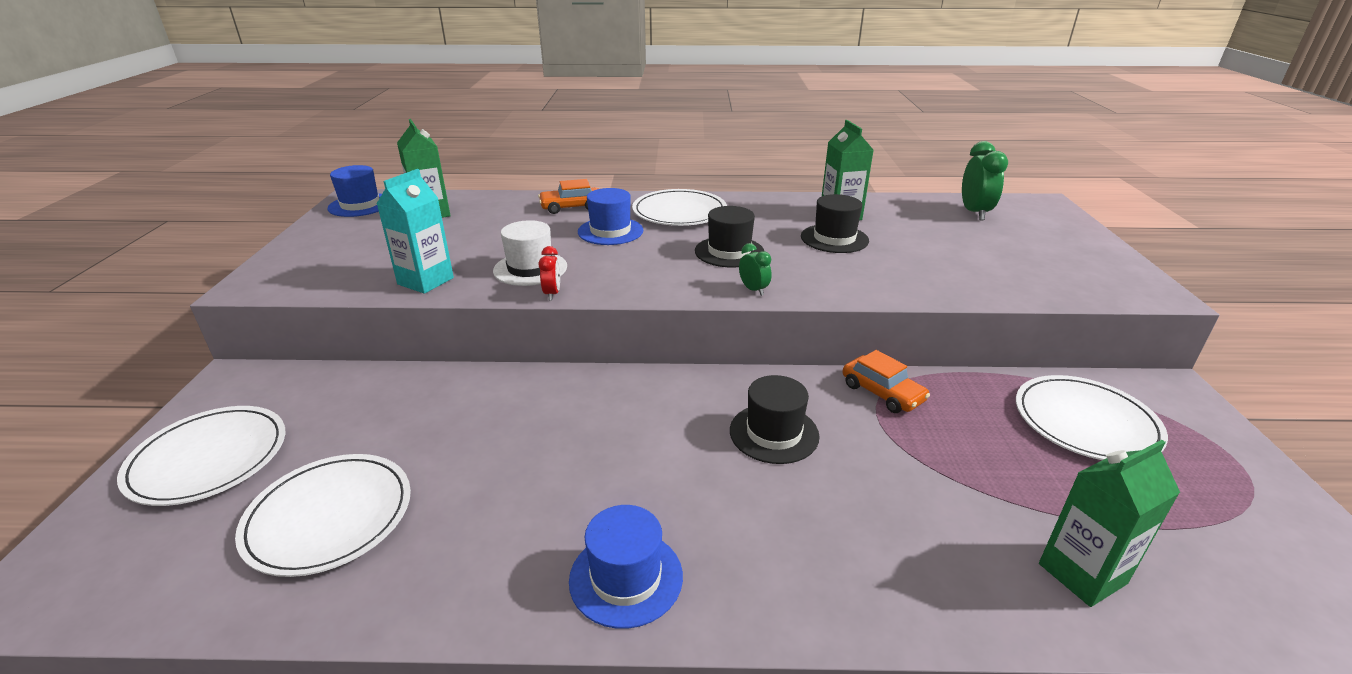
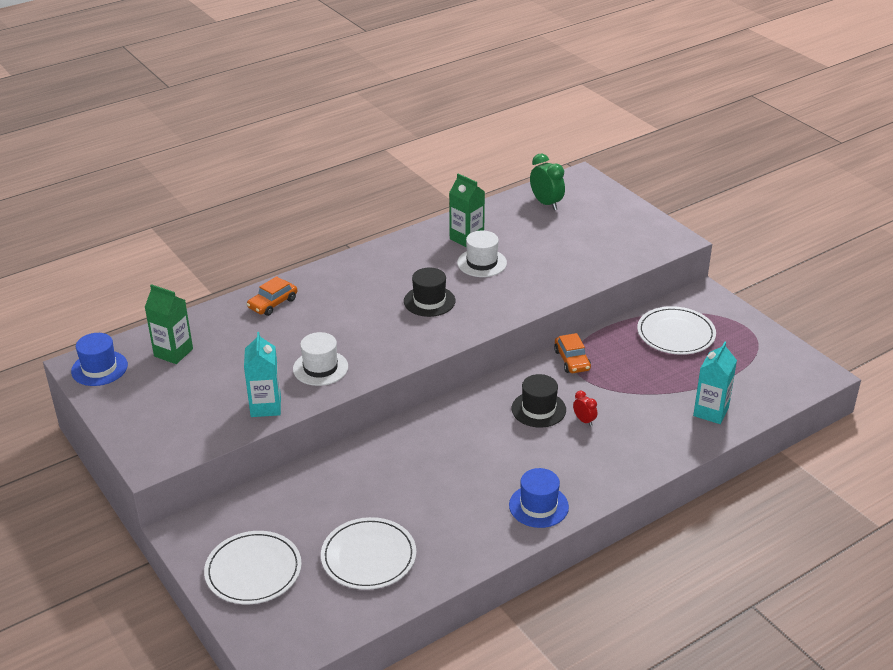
camera: 35 degrees left, 5 degrees up
(552, 294) = (360, 380): red clock -> red clock (584, 421)
(610, 231) = (331, 315): blue hat -> none
(679, 212) = (357, 277): white plate -> none
(753, 290) = (474, 326): green clock -> none
(834, 239) = (482, 263): black hat -> white hat
(882, 393) = (572, 360): orange car -> orange car turned 60 degrees clockwise
(1082, 573) = (711, 412): green carton -> turquoise carton

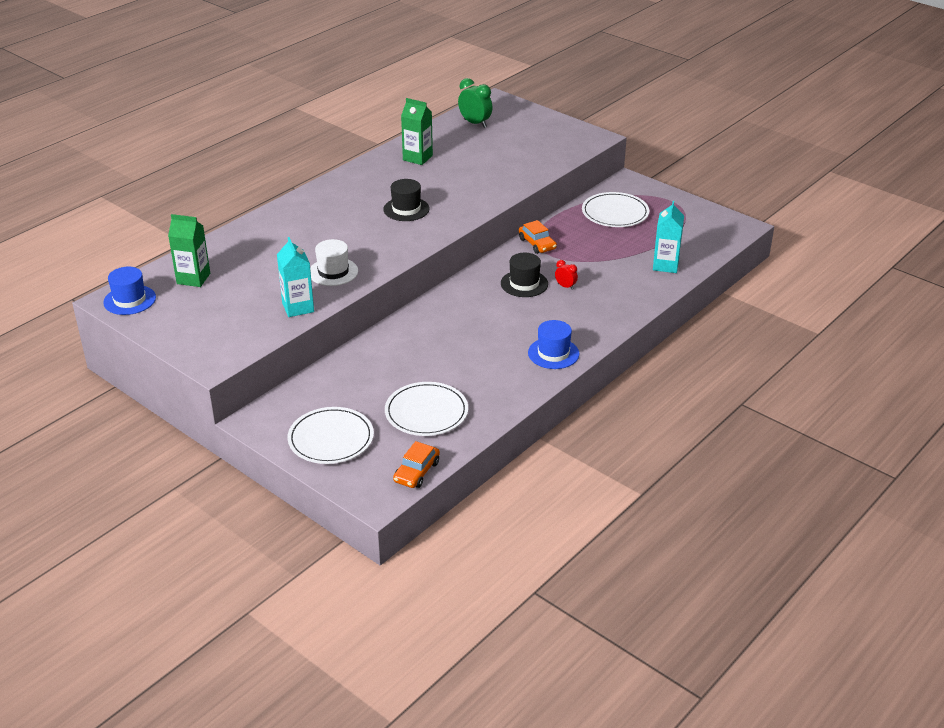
camera: 15 degrees left, 0 degrees up
(273, 303) = (267, 229): orange car -> orange car (416, 472)
(482, 263) = (439, 175): white hat -> none

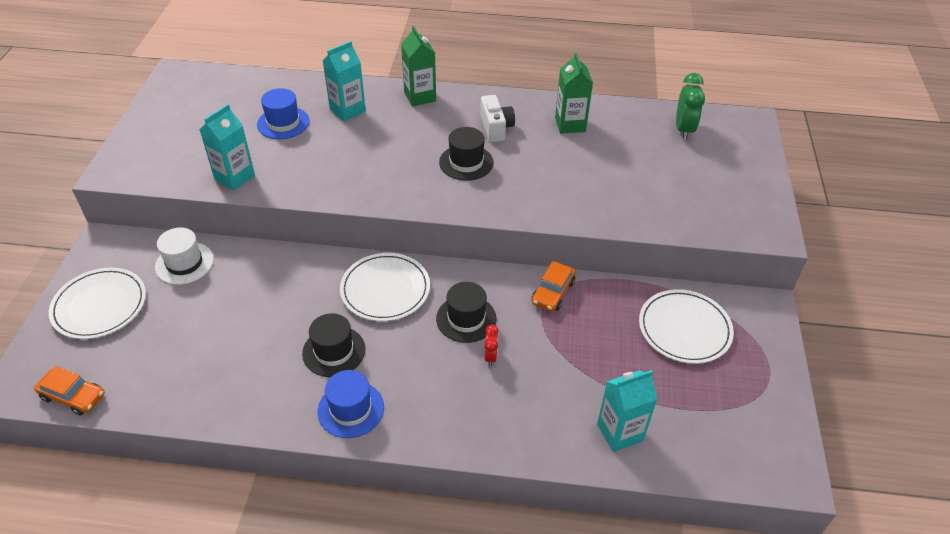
camera: 55 degrees right, 10 degrees up
(129, 300) = (182, 83): blue hat -> blue hat (283, 123)
(193, 278) = (238, 98): green carton -> green carton (420, 97)
(281, 235) = (347, 110): none -> turquoise carton
(333, 272) = (311, 170): white hat -> white hat (184, 263)
(384, 185) = (496, 128): none -> white camera
(416, 472) = (73, 396): orange car -> orange car turned 150 degrees counterclockwise
(426, 412) = (179, 354): white plate -> white plate (385, 289)
(496, 344) = (334, 351): none -> black hat

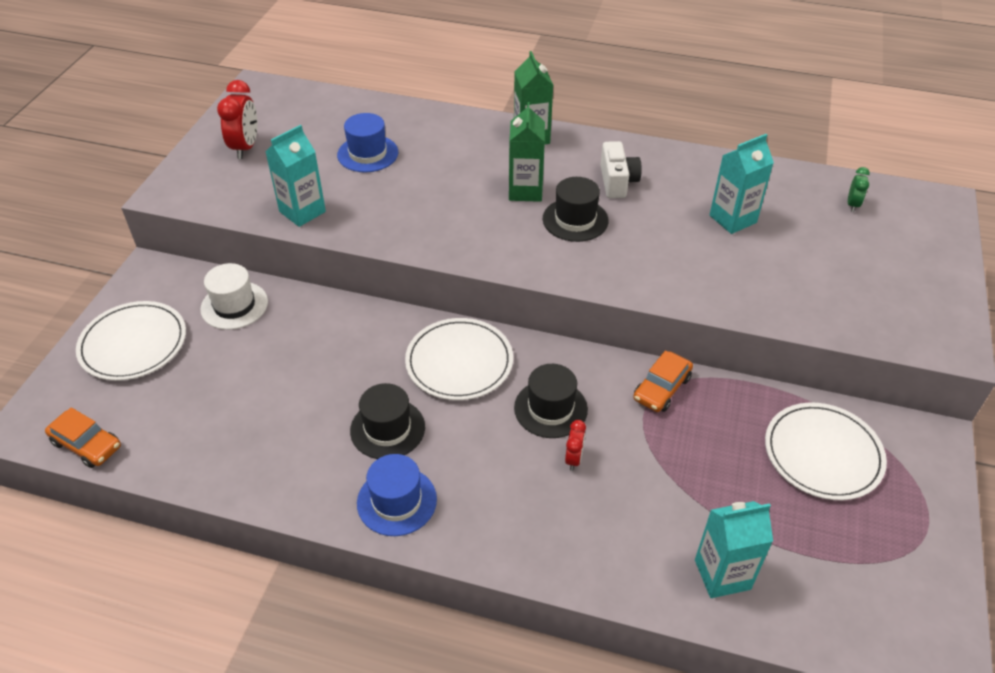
camera: 10 degrees right, 0 degrees up
(175, 127) = (245, 147): none -> red clock
(347, 110) = (444, 146): turquoise carton -> turquoise carton (733, 219)
(570, 124) = (709, 186): green carton -> green carton (525, 191)
(684, 129) = (852, 205): green clock -> green clock, size x0.55

